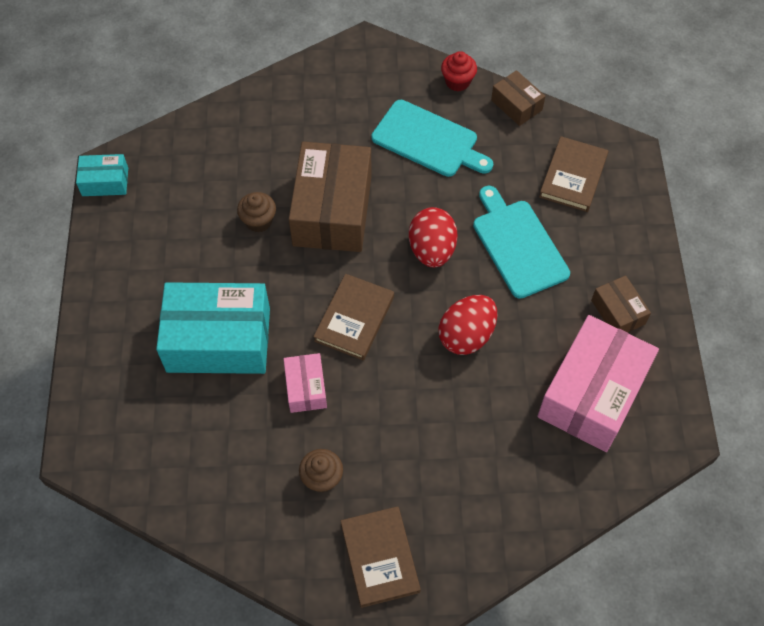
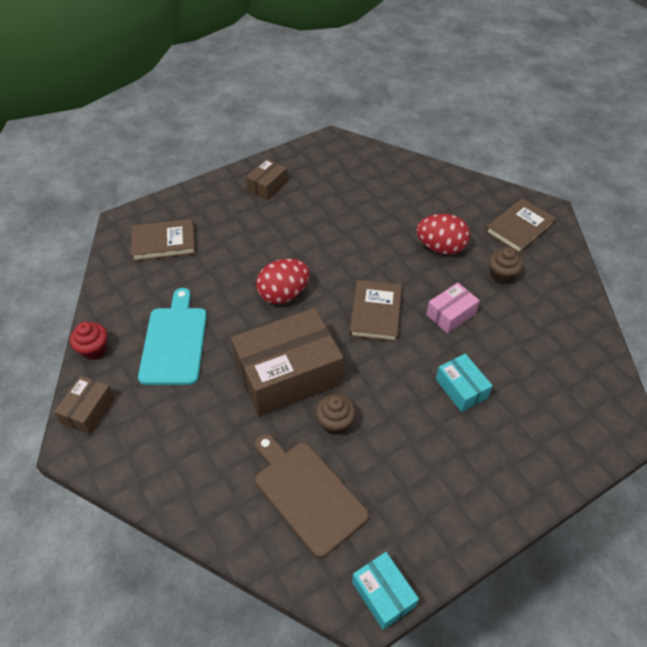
camera: 120 degrees left, 10 degrees down
(213, 172) = (307, 493): none -> brown cutting board
(218, 339) = (461, 388): turquoise box -> turquoise box, size x0.49
(354, 319) = (375, 313): brown book -> brown book turned 75 degrees counterclockwise
(466, 335) = (340, 248): red egg -> red egg (440, 248)
(516, 105) = (104, 300): brown box -> brown box (88, 410)
(518, 245) = (246, 249): turquoise cutting board -> none
(592, 394) = (335, 179): pink box -> none

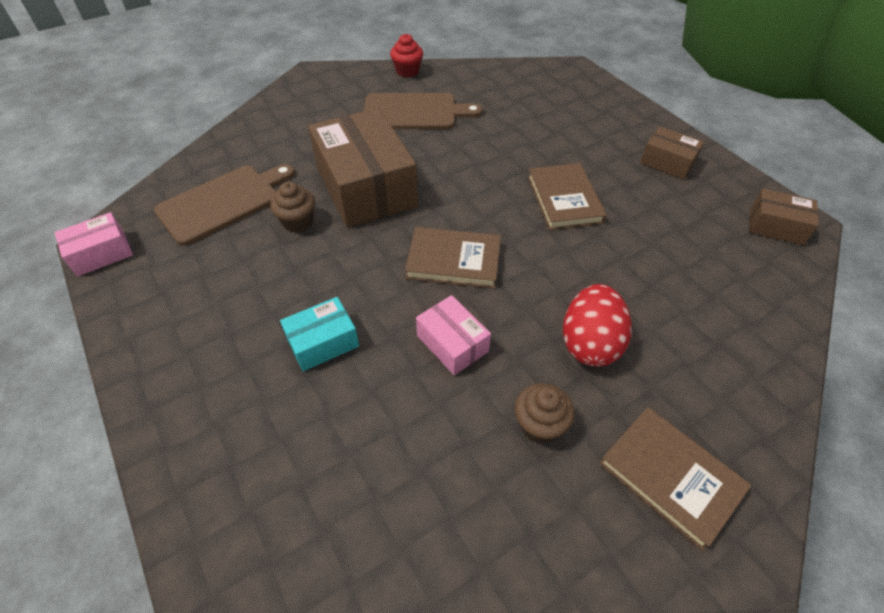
camera: 90 degrees right, 0 degrees up
(88, 410) = (343, 76): brown box -> brown box (776, 226)
(164, 242) = (548, 95): brown book -> brown book (564, 199)
(174, 342) = (414, 112): turquoise cutting board -> brown cutting board
(283, 294) = (480, 181): red egg -> none
(383, 594) = (101, 253): turquoise box -> pink box

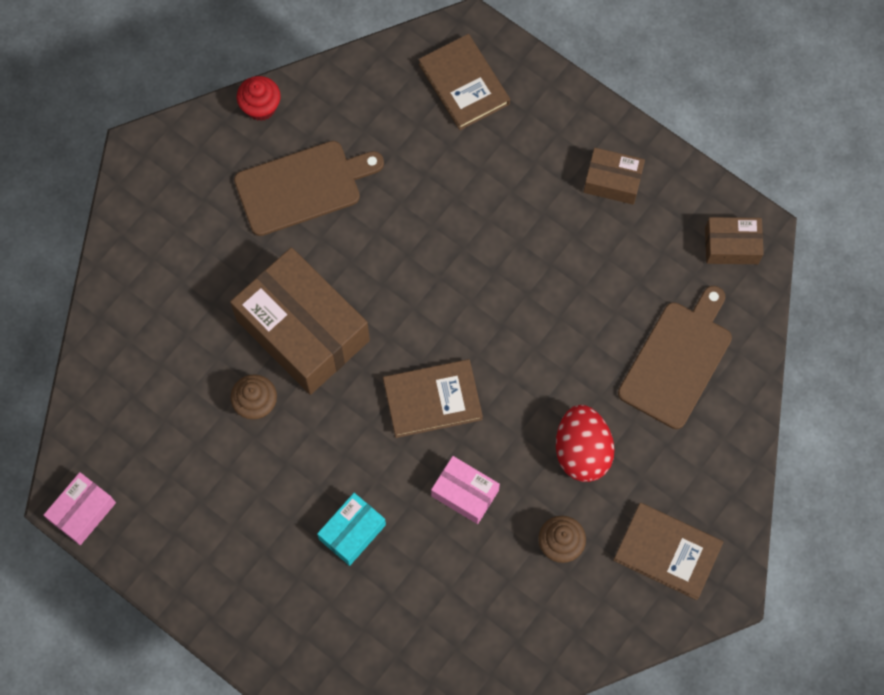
camera: 20 degrees left, 20 degrees up
(223, 202) = (162, 404): brown cutting board -> brown cutting board (677, 360)
(564, 199) = (516, 278): brown book -> brown book (464, 84)

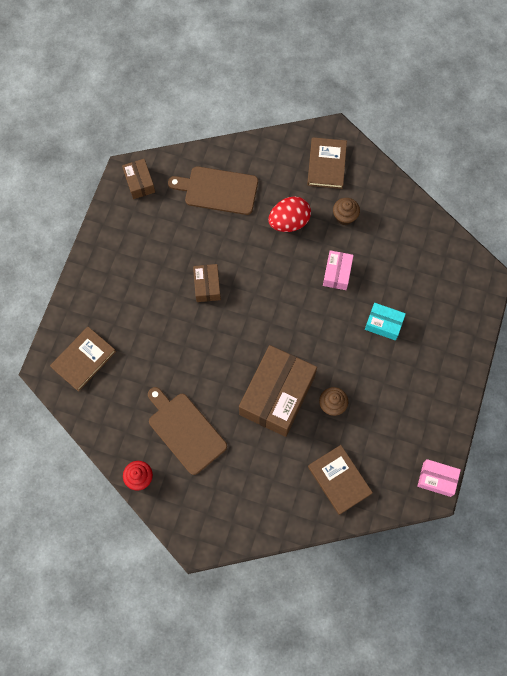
camera: 110 degrees left, 0 degrees up
(432, 400) = (290, 308): brown book -> brown book (339, 480)
(612, 181) = (121, 255): brown box -> brown box (207, 286)

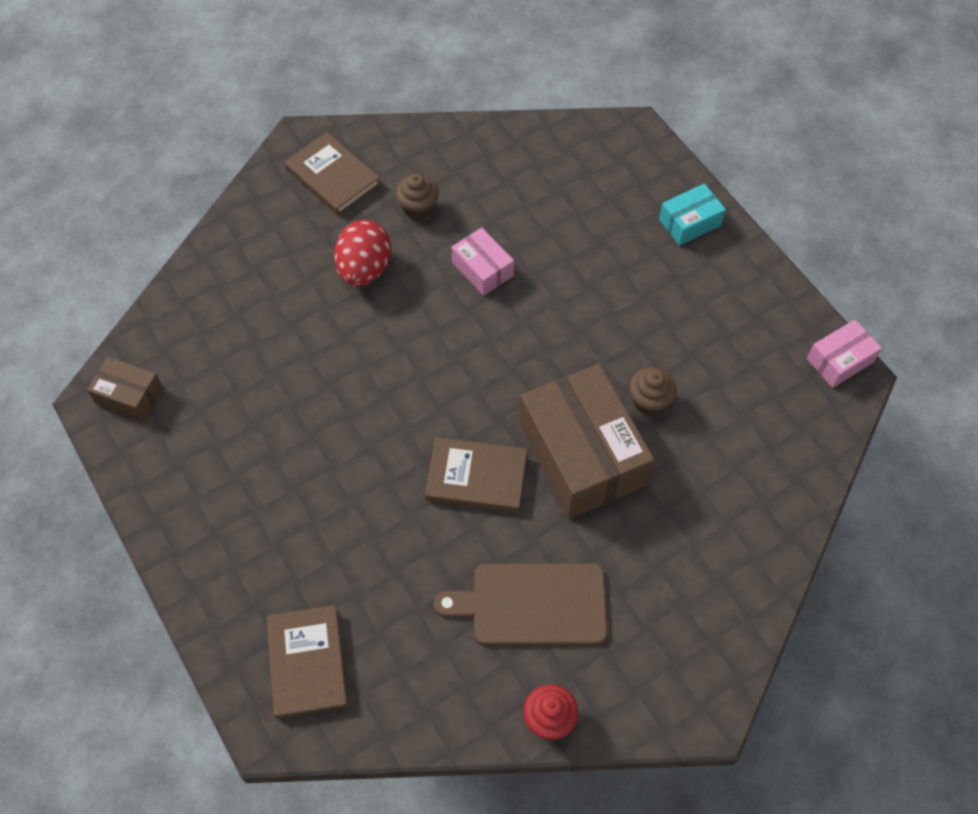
camera: 50 degrees left, 10 degrees down
(207, 286) = (356, 424): brown box -> none
(218, 190) = (240, 314): brown cutting board -> none
(339, 480) = (756, 467): brown book -> brown book (476, 477)
(383, 324) = (594, 270): turquoise box -> turquoise box (689, 222)

